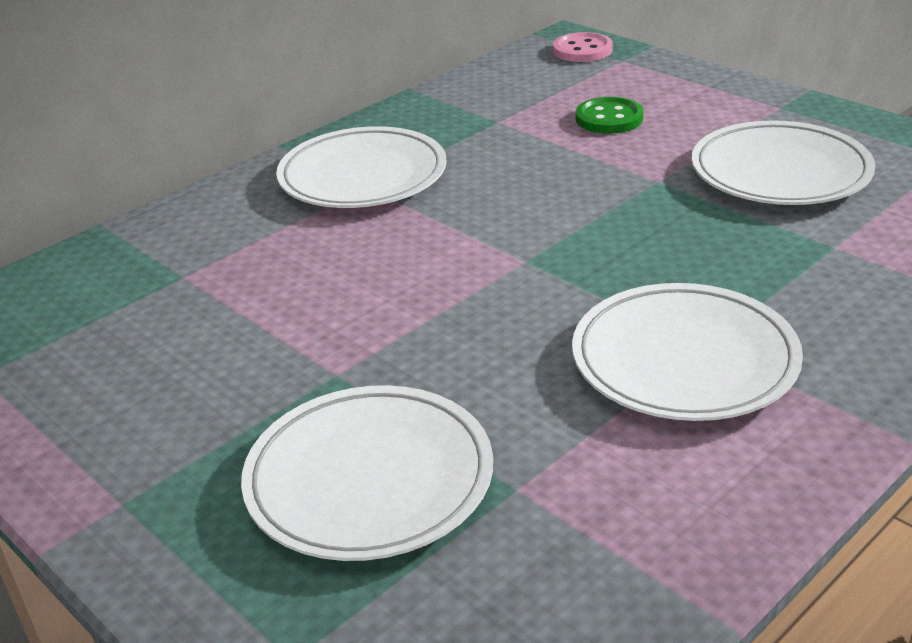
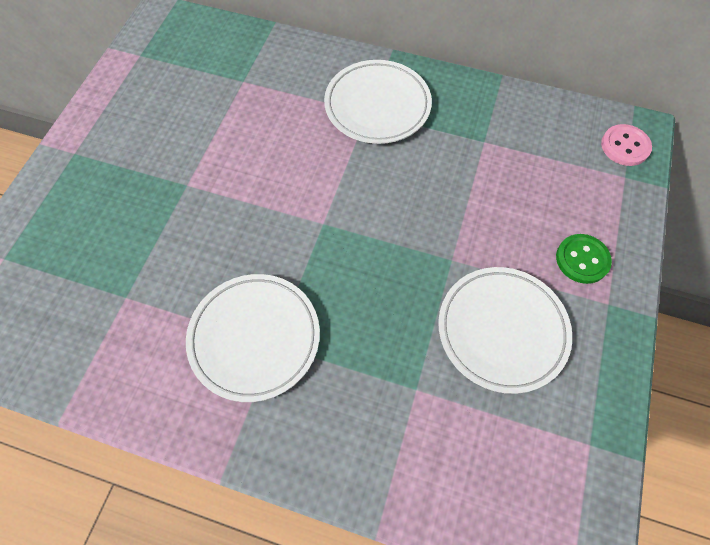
camera: 60 degrees right, 30 degrees up
(369, 480) = (114, 235): white plate -> none
(609, 118) = (524, 201): green button -> green button (582, 259)

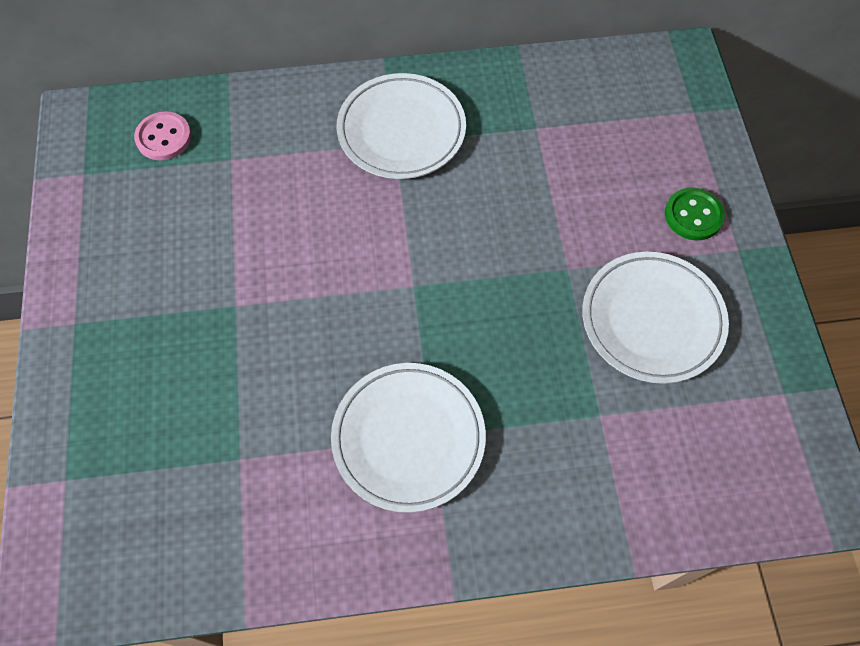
camera: 25 degrees left, 0 degrees up
(625, 146) = (678, 79): pink button -> pink button (164, 137)

